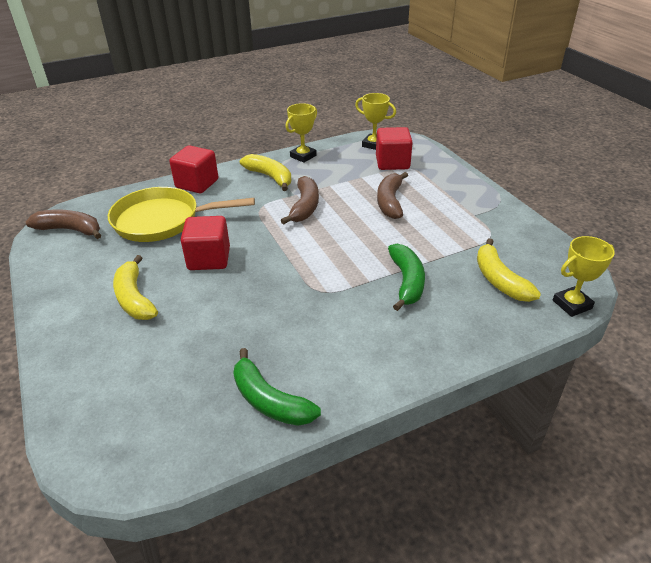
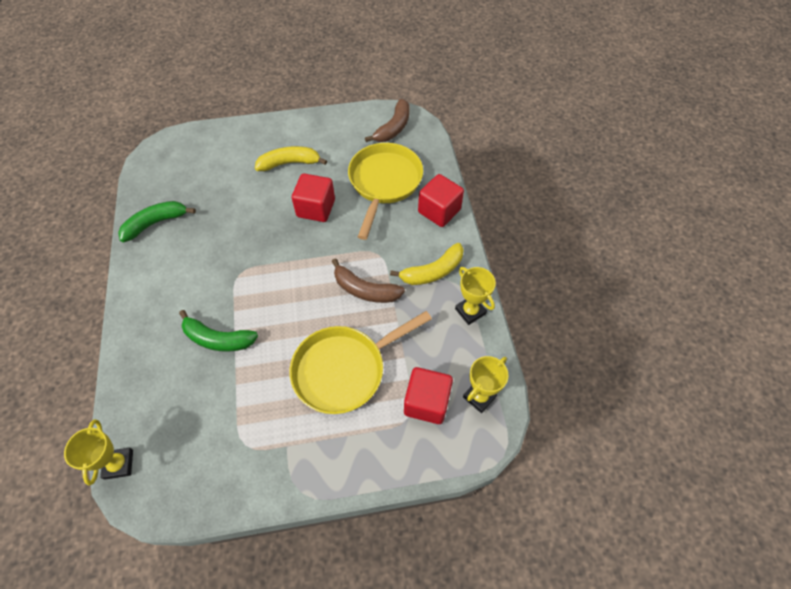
camera: 105 degrees right, 20 degrees up
(390, 202) = (344, 370): brown banana -> yellow pan
(499, 280) = (181, 417): yellow banana -> none

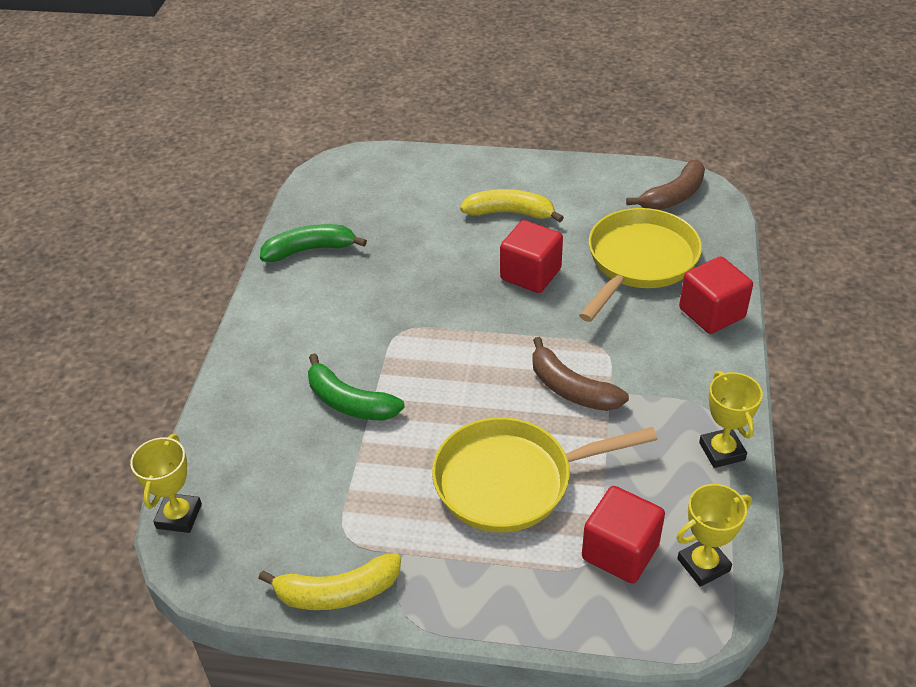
camera: 20 degrees right, 15 degrees down
(432, 271) = (679, 387): yellow banana -> yellow banana (337, 592)

